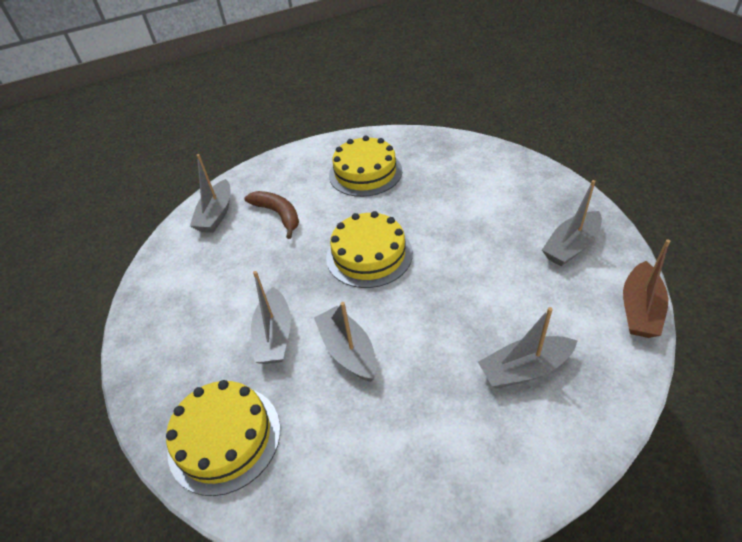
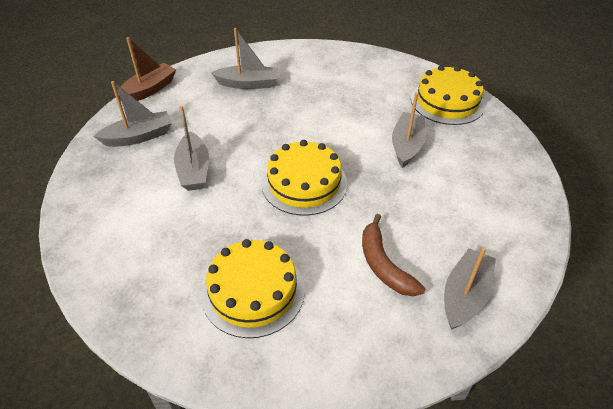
camera: 165 degrees left, 0 degrees up
(348, 351) = (353, 121): grey boat -> grey boat (194, 170)

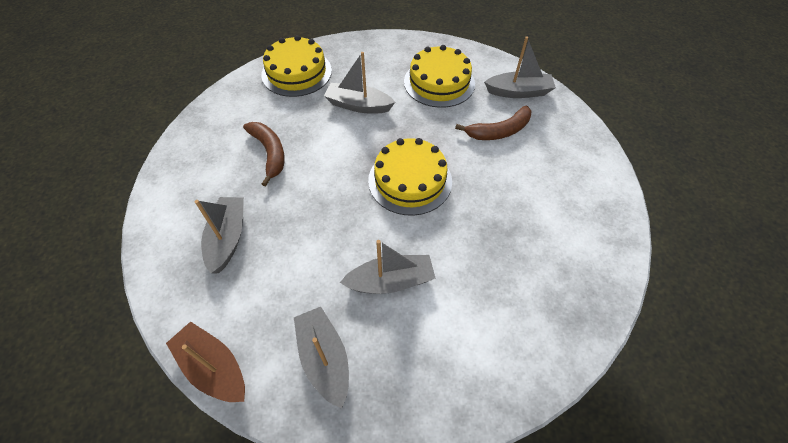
camera: 90 degrees left, 10 degrees up
(253, 291) = (542, 215): yellow cake -> yellow cake (439, 82)
(335, 95) = (269, 153): none -> brown banana
(464, 295) = (518, 92): grey boat -> grey boat turned 150 degrees clockwise

